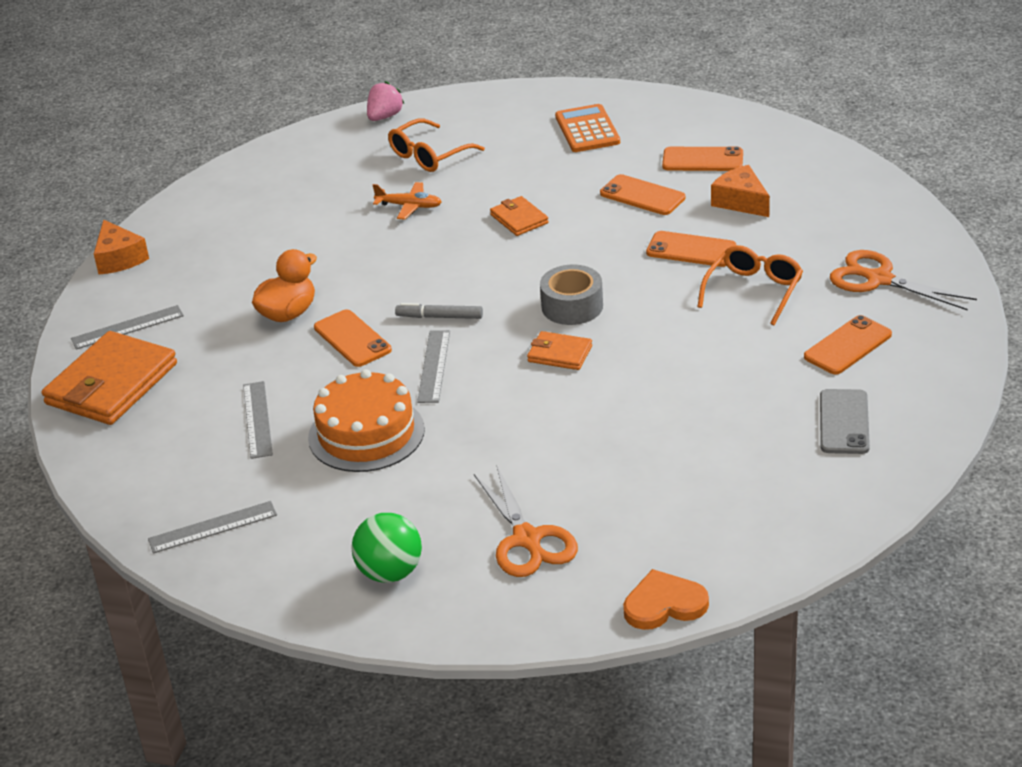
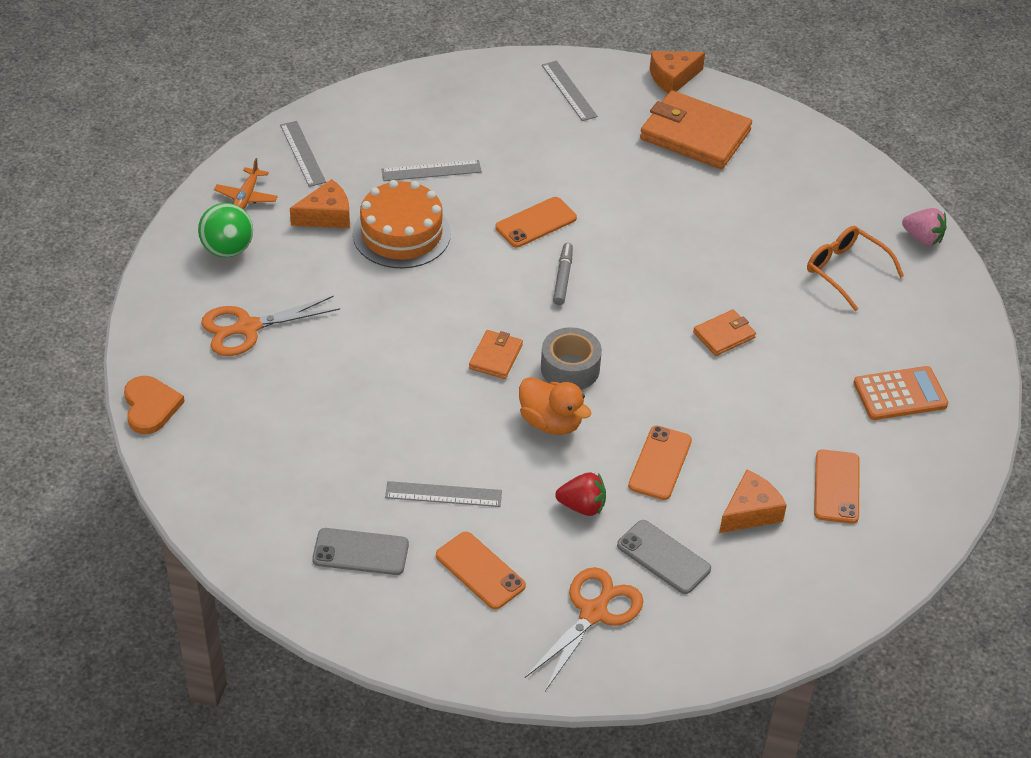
camera: 85 degrees right, 10 degrees up
(112, 384) = (491, 88): orange wallet -> orange wallet (695, 135)
(288, 313) = (579, 182): orange duck -> orange duck (551, 422)
(332, 495) = (326, 216): none -> orange cheese
(409, 206) = (750, 257): orange plane -> orange plane (246, 197)
(434, 366) = (489, 274): grey ruler -> grey ruler (443, 494)
(642, 196) = (764, 431): orange phone -> none
(754, 291) = (582, 506): orange glasses -> red strawberry
(804, 245) = (663, 557): none -> grey phone

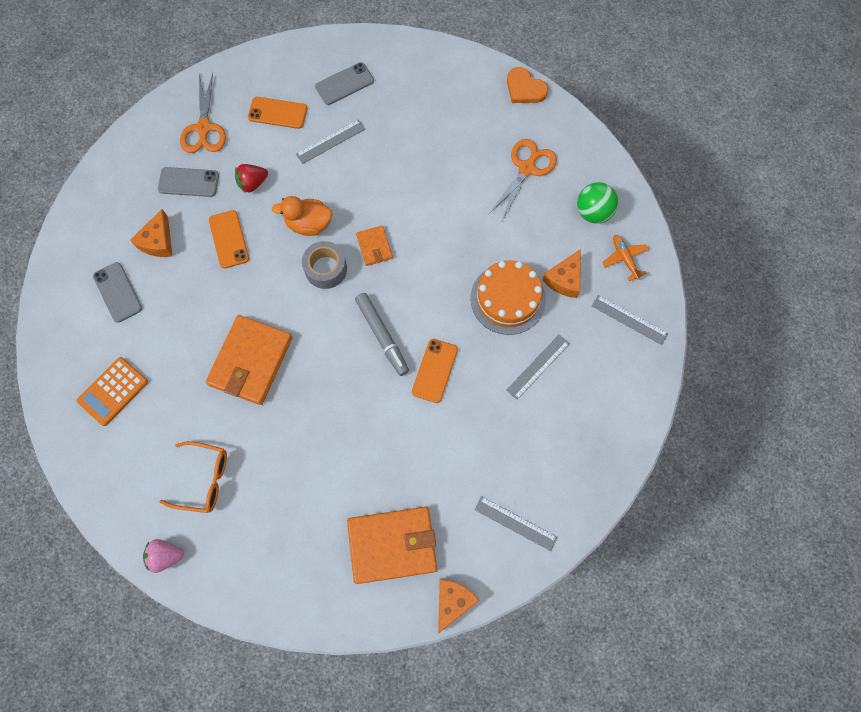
camera: 145 degrees right, 25 degrees up
(562, 278) = (382, 335): grey marker -> grey marker, size x1.51
(724, 335) = (251, 361): orange wallet -> orange wallet, size x2.02
(836, 487) = (117, 292): orange phone -> grey phone

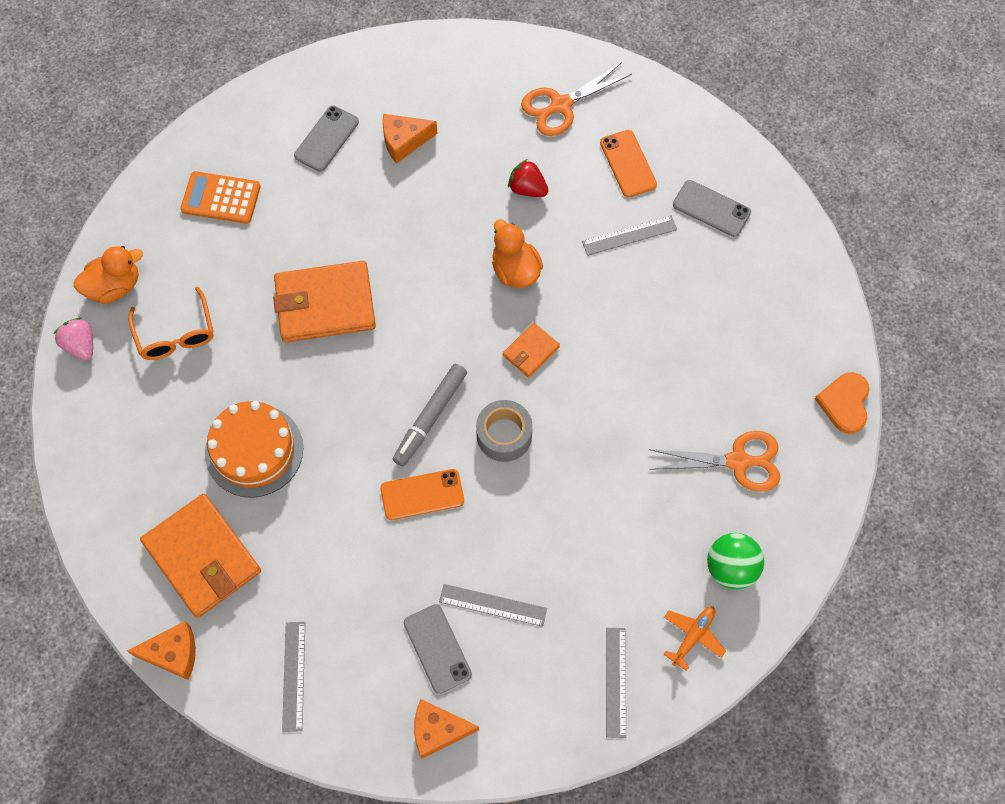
camera: 60 degrees right, 5 degrees down
(133, 506) = (114, 287): none -> orange duck
(188, 182) = (488, 129): grey phone -> grey phone (437, 648)
(229, 239) = (448, 204): orange phone -> none
(326, 269) = (473, 317): grey tape -> grey tape (504, 435)
(330, 141) = (629, 235): grey ruler -> grey ruler turned 45 degrees counterclockwise
(508, 299) = (556, 528): orange cake -> orange cake (254, 450)
(564, 279) = (621, 579): orange cheese -> orange cheese (438, 730)

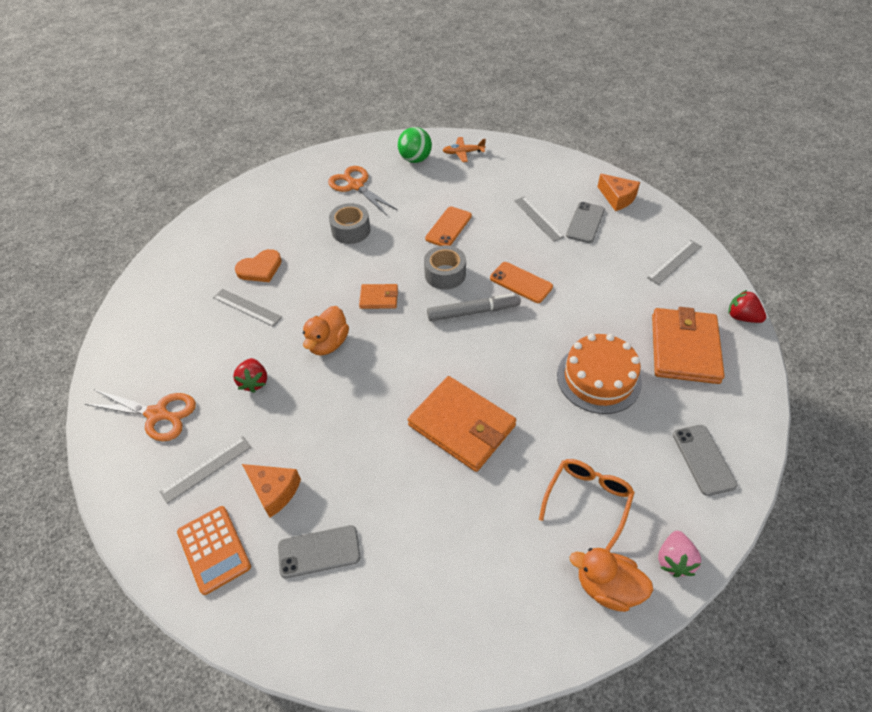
camera: 130 degrees left, 15 degrees down
(173, 653) = (742, 317): orange cheese -> red strawberry
(221, 198) = (450, 583): orange calculator -> orange calculator (214, 549)
(615, 682) = (515, 162): grey ruler -> grey ruler (206, 469)
(628, 164) = (185, 343): orange phone -> orange phone (448, 227)
(659, 399) = (351, 230): none -> grey tape
(711, 209) = (191, 283): grey phone -> grey phone (703, 459)
(844, 403) = (281, 170): orange heart -> orange heart (260, 268)

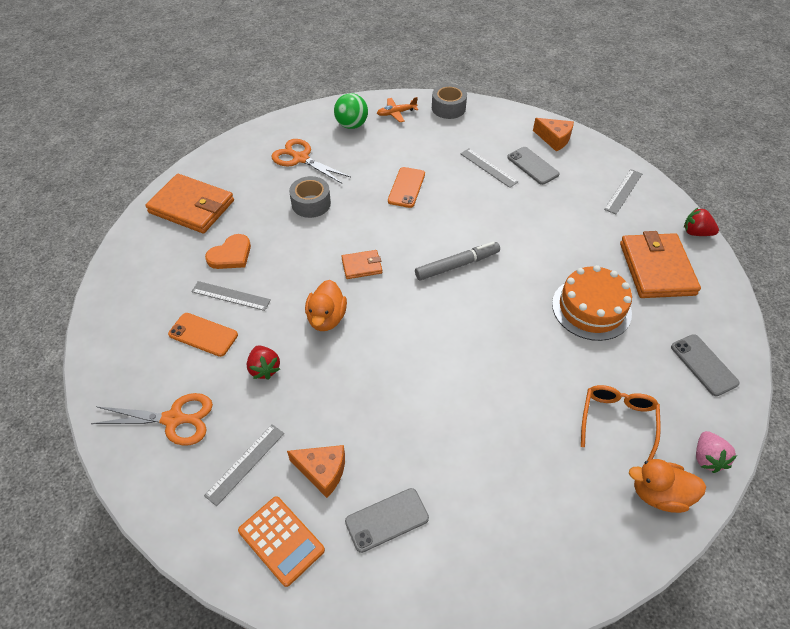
camera: 15 degrees left, 0 degrees up
(445, 274) = (418, 233): grey tape -> grey tape (448, 108)
(462, 425) = (482, 374): orange wallet -> orange wallet (191, 207)
(521, 282) = (492, 230): orange phone -> orange phone (203, 334)
(585, 222) = (532, 166): grey phone -> grey phone turned 45 degrees counterclockwise

